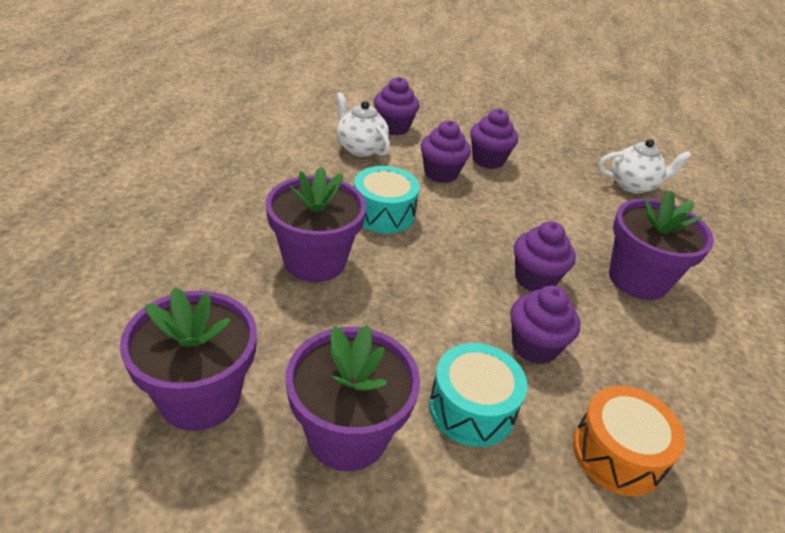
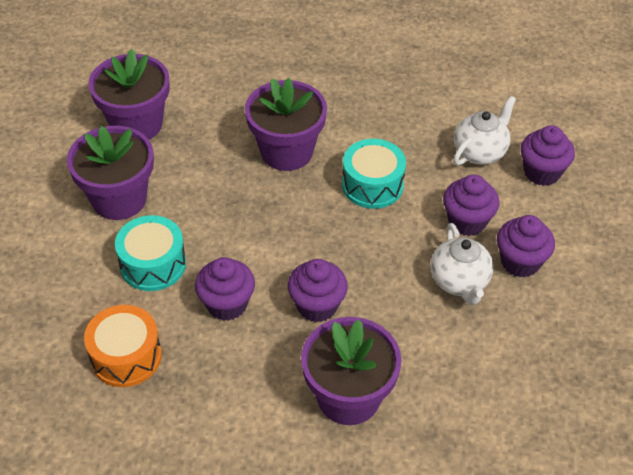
camera: 85 degrees right, 10 degrees up
(633, 185) = (545, 415): white teapot -> white teapot (459, 282)

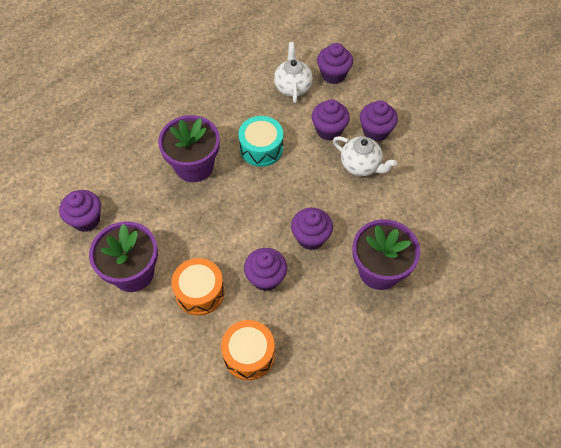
camera: 45 degrees left, 10 degrees up
(136, 124) = (86, 220): purple flower pot -> purple cupcake
(153, 264) = (200, 292): turquoise drum -> orange drum

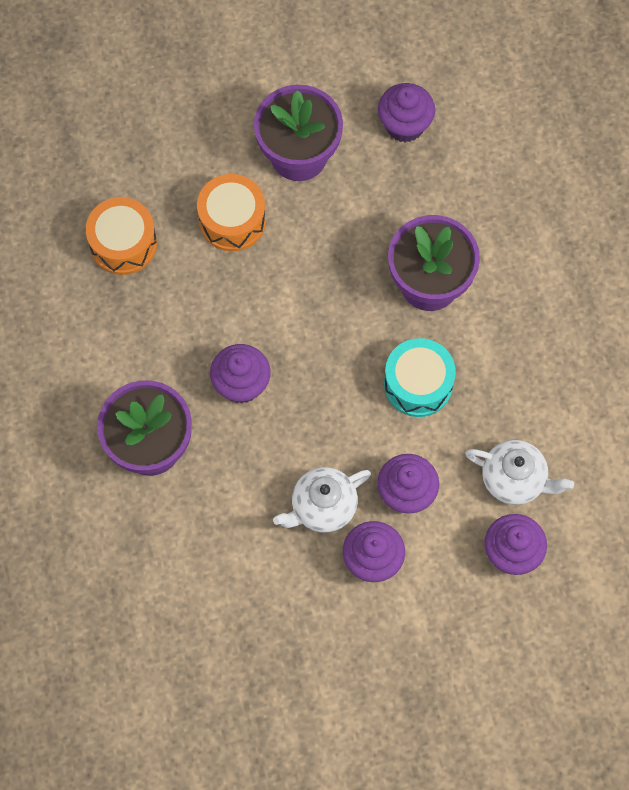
camera: 115 degrees right, 10 degrees up
(266, 278) = (212, 304): purple cupcake -> none

